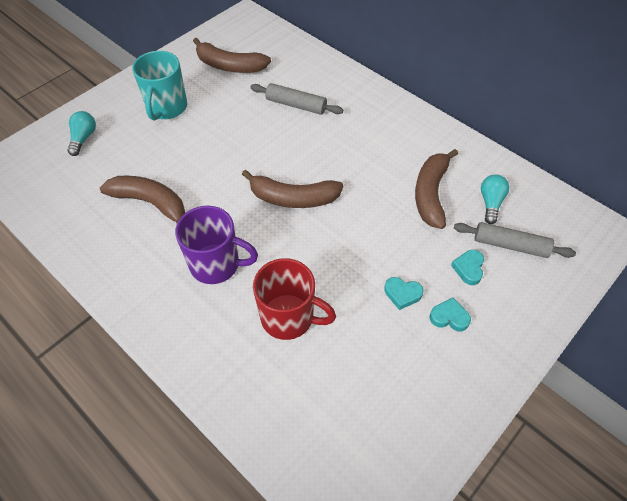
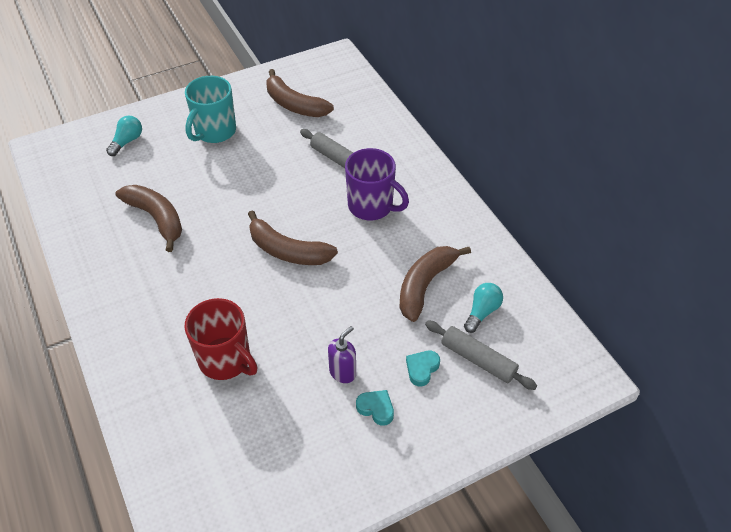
camera: 20 degrees right, 5 degrees down
(216, 264) = (186, 292): purple mug -> purple mug (371, 206)
(402, 294) = (343, 372): turquoise heart -> purple soap dispenser

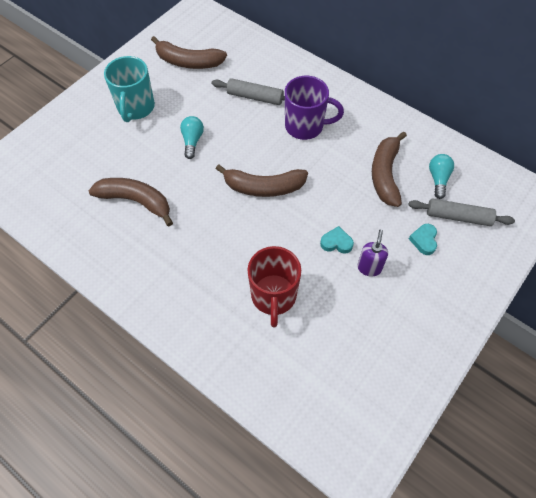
camera: 25 degrees left, 10 degrees up
(127, 141) = (63, 143): turquoise light bulb -> turquoise light bulb (192, 141)
(225, 360) = (273, 296): red mug -> red mug turned 75 degrees clockwise
(376, 408) = (411, 285): turquoise heart -> turquoise heart (336, 242)

